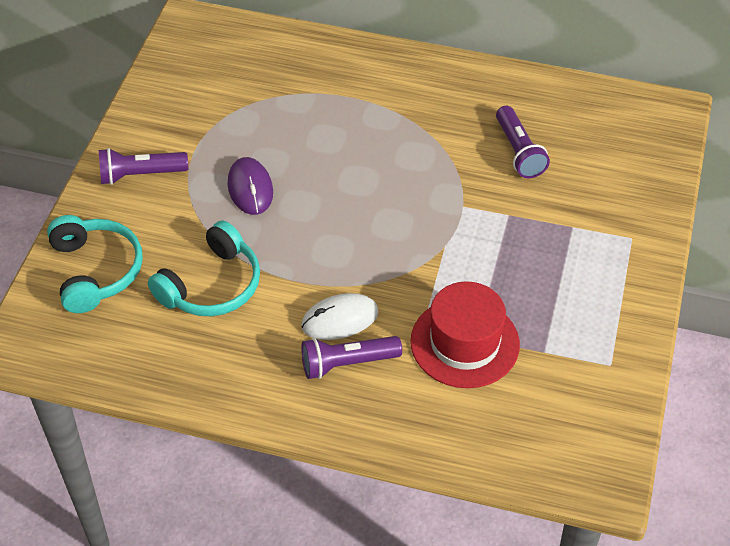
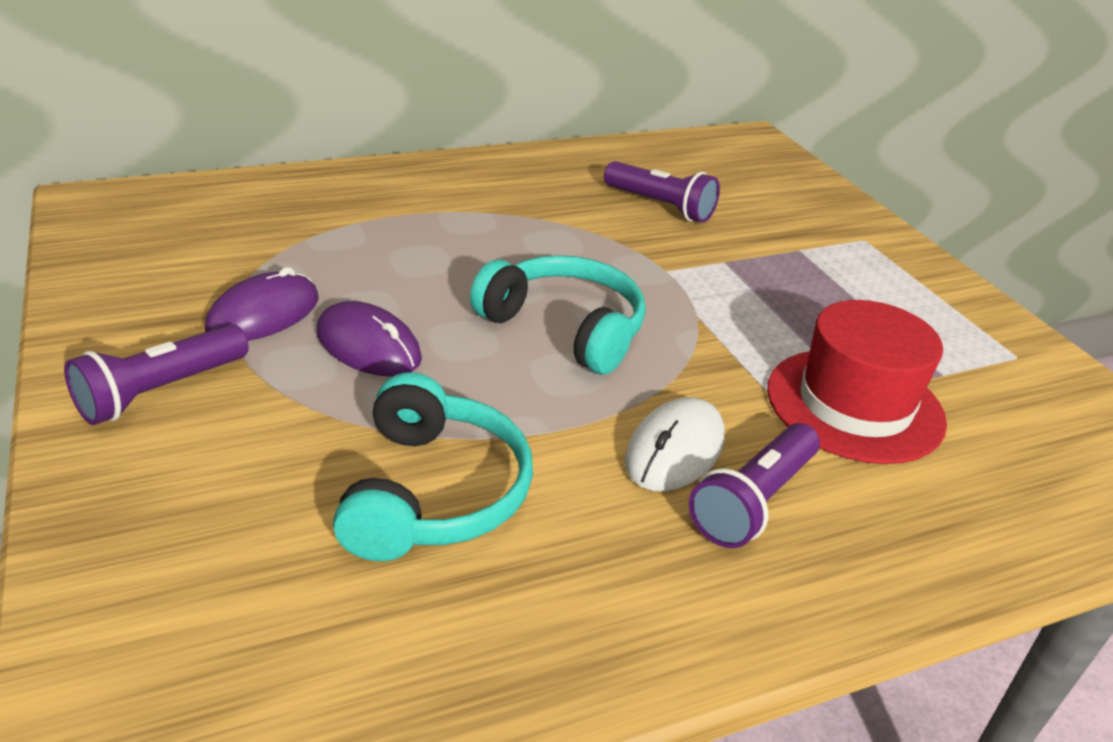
camera: 40 degrees left, 15 degrees down
(95, 271) = (186, 567): turquoise headphones -> turquoise headphones (565, 328)
(217, 145) = (264, 314): none -> purple mouse

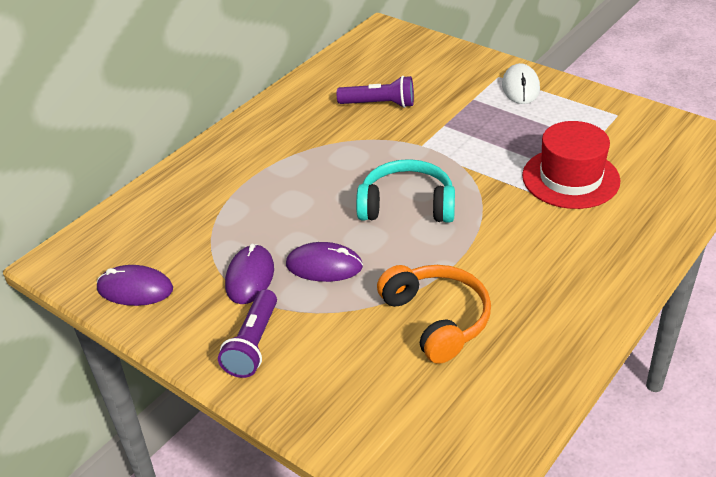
camera: 25 degrees left, 5 degrees up
(125, 264) = (135, 289): none -> purple mouse
(433, 492) = (436, 319): turquoise headphones -> orange headphones
(674, 449) = (516, 242): white mouse -> white mouse (520, 87)
(753, 501) = (569, 249): purple flashlight -> none

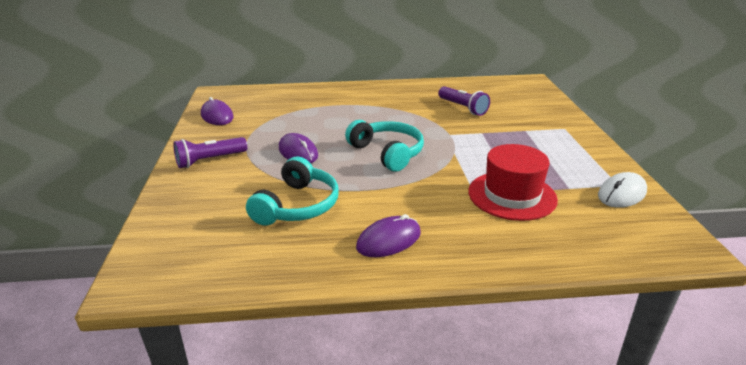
camera: 45 degrees right, 10 degrees down
(250, 277) = (261, 137): purple mouse -> purple mouse (389, 240)
(436, 319) = (297, 205): orange headphones -> turquoise headphones
(520, 87) = (569, 139): white mouse -> white mouse (621, 193)

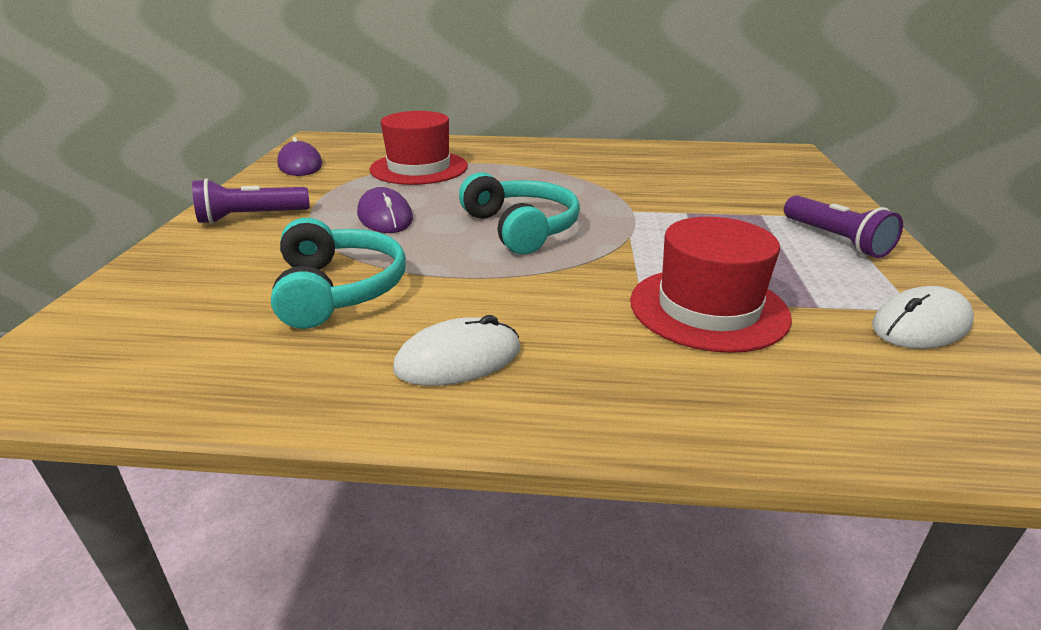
camera: 10 degrees right, 0 degrees up
(297, 205) = (338, 290): turquoise headphones -> turquoise headphones turned 45 degrees counterclockwise
(300, 112) = (419, 168): none -> red hat
(389, 240) = (458, 359): purple mouse -> white mouse
(463, 108) = (667, 178): purple flashlight -> purple flashlight (835, 240)

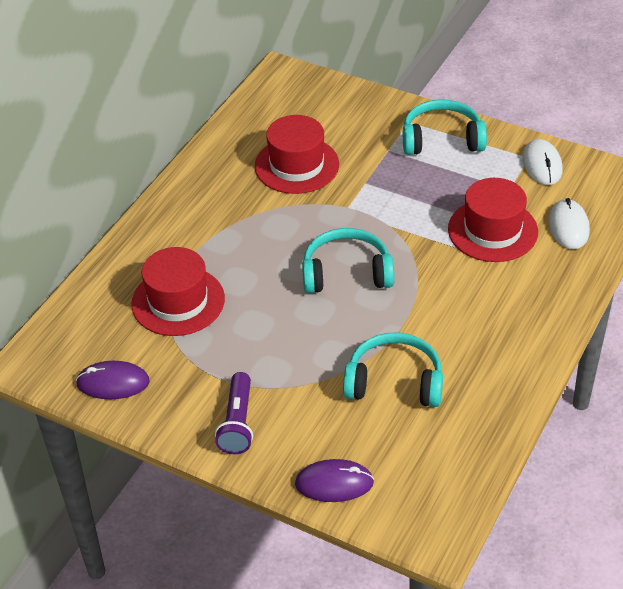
camera: 65 degrees left, 15 degrees up
(385, 217) = (283, 341): purple mouse -> purple mouse (334, 483)
(458, 359) = (498, 342): white mouse -> white mouse (568, 226)
(665, 178) = (296, 165): none -> red hat
(835, 240) = (442, 139): purple flashlight -> turquoise headphones

